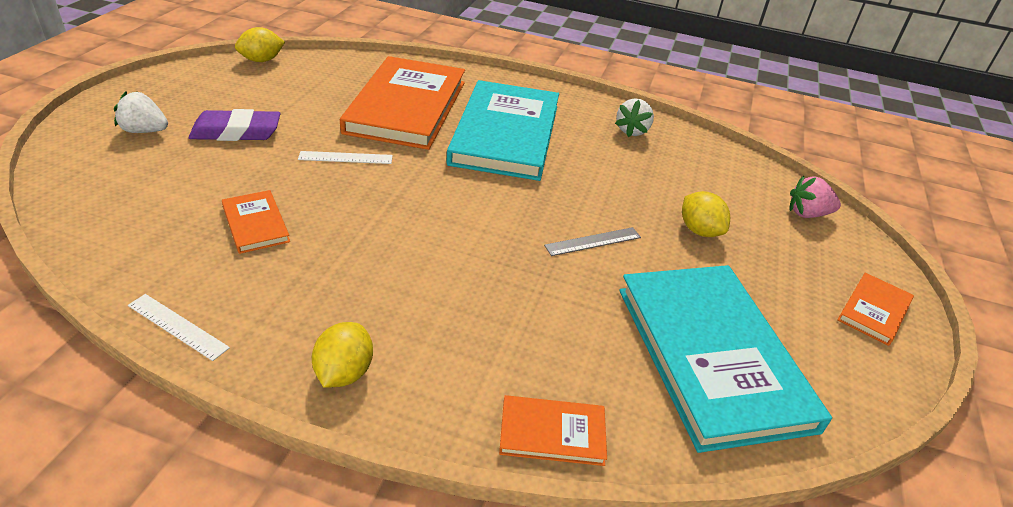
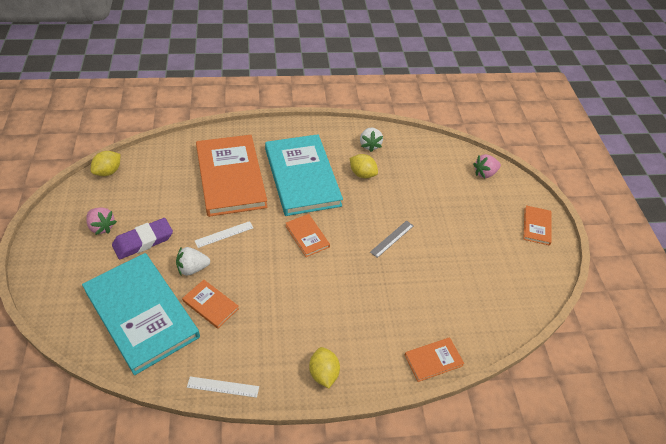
camera: 25 degrees left, 10 degrees up
(145, 131) = (85, 264): white strawberry -> white strawberry (192, 268)
(202, 104) = (102, 227): none -> pink strawberry
(461, 196) = (307, 236): none -> orange book
(699, 231) = (439, 208): yellow lemon -> yellow lemon (362, 174)
(712, 356) = (479, 286): turquoise book -> turquoise book (141, 313)

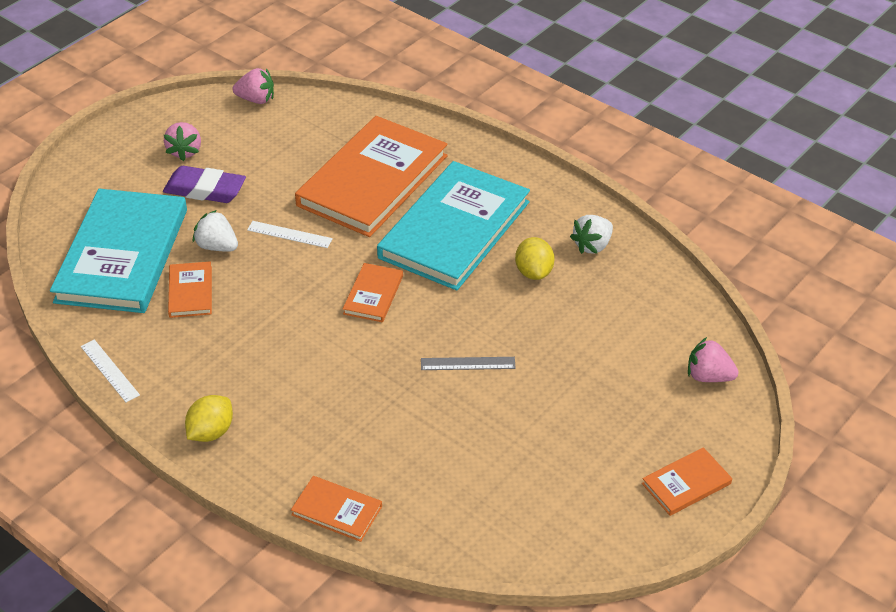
camera: 50 degrees right, 5 degrees down
(108, 172) = (256, 99): yellow lemon -> pink strawberry

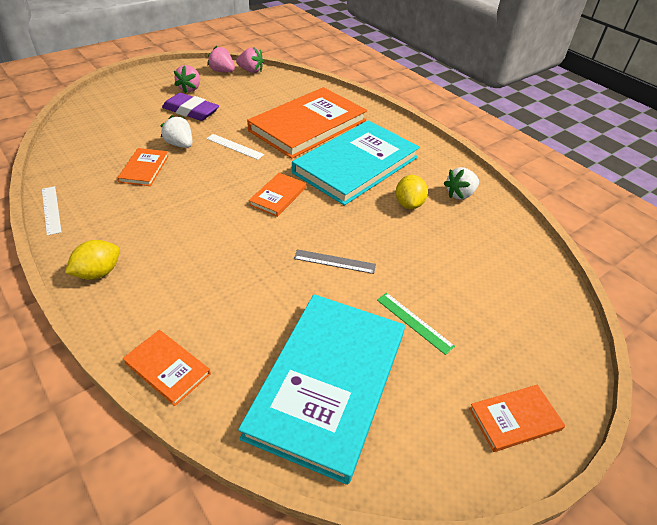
camera: 10 degrees right, 0 degrees up
(122, 255) = (112, 138): turquoise book -> turquoise book (328, 383)
(571, 413) = (414, 322): none -> green ruler
(708, 376) = (546, 316): pink strawberry -> pink strawberry (222, 71)

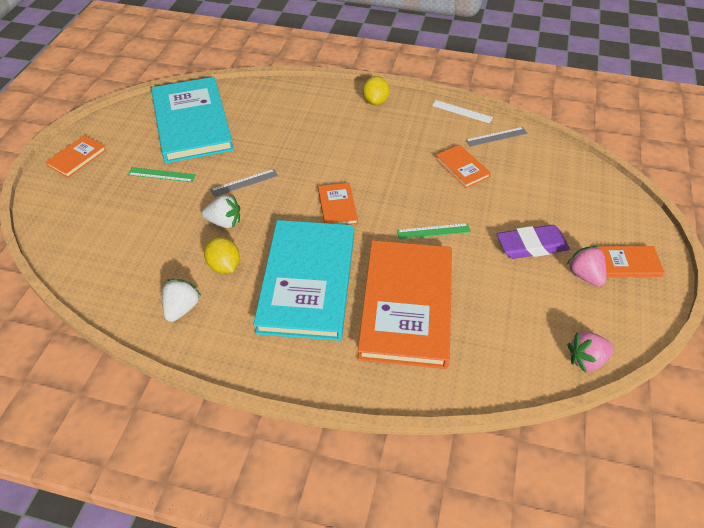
camera: 145 degrees right, 5 degrees up
(74, 174) = (496, 137): none -> grey ruler
(167, 368) = (279, 89): orange book -> orange book (628, 263)
(180, 144) = (476, 204): white strawberry -> white strawberry (224, 222)
(222, 71) = (609, 331): pink strawberry -> none
(234, 146) = (433, 231): white ruler -> green ruler

